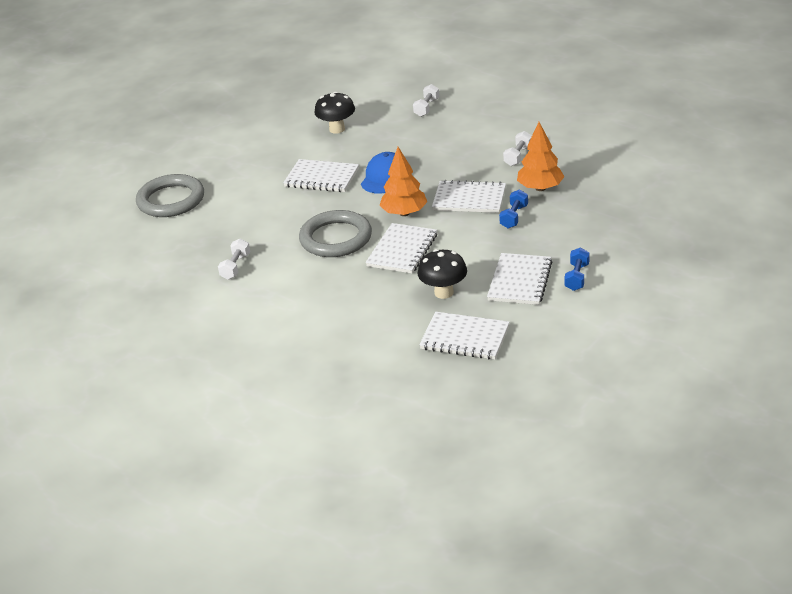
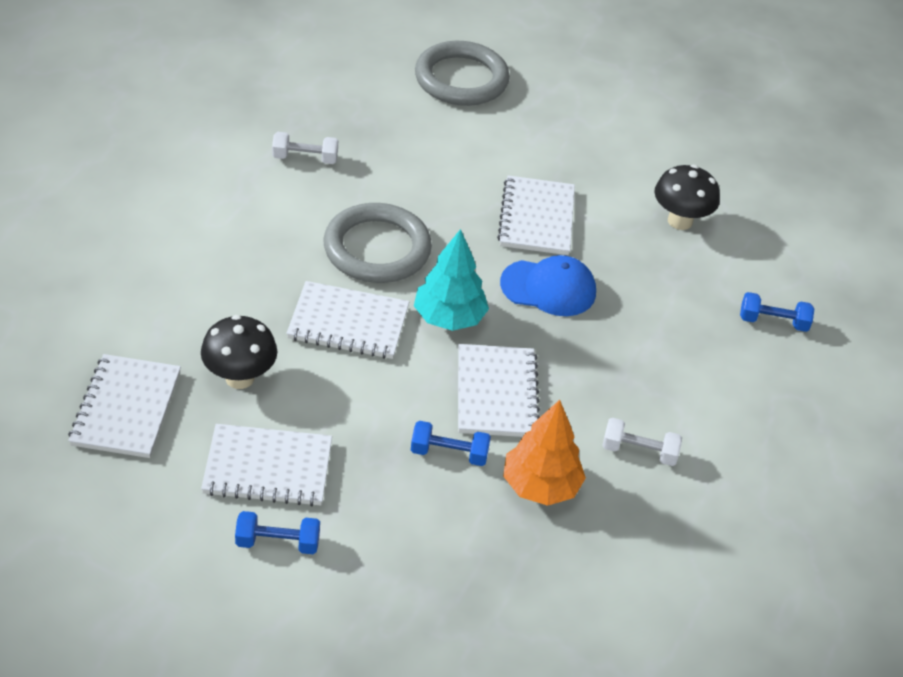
camera: 70 degrees right, 10 degrees up
(404, 213) = (449, 318): orange tree -> turquoise tree
(426, 107) = (773, 322): white dumbbell -> blue dumbbell

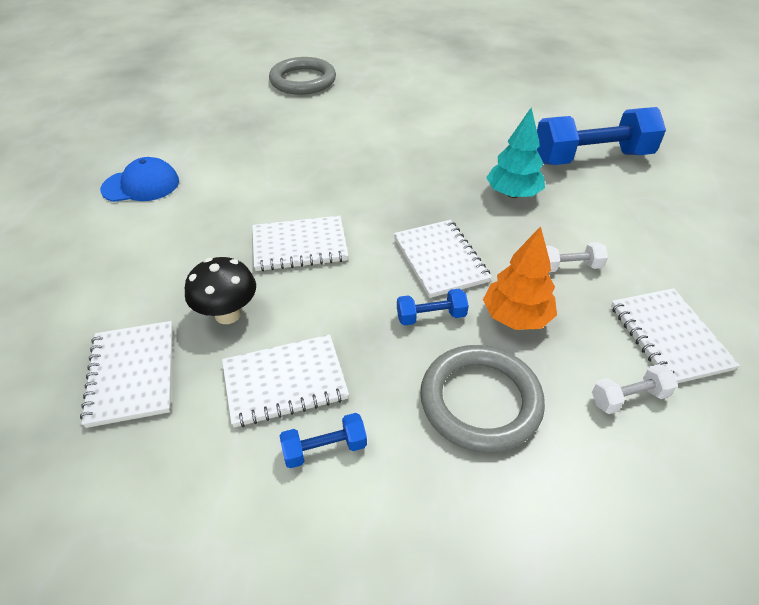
camera: 15 degrees left, 0 degrees up
(305, 158) = (215, 149): white dumbbell -> white dumbbell (628, 398)
(377, 249) = (296, 190): grey ring -> grey ring (480, 401)
(449, 318) = (374, 219): turquoise tree -> turquoise tree (513, 194)
(536, 218) = (398, 142): white notebook -> white notebook (669, 337)
(548, 288) = (433, 180): blue cap -> blue cap (141, 185)
(680, 221) = (491, 119): black mushroom -> none
(773, 322) = (591, 158): blue dumbbell -> blue dumbbell, size x2.28

